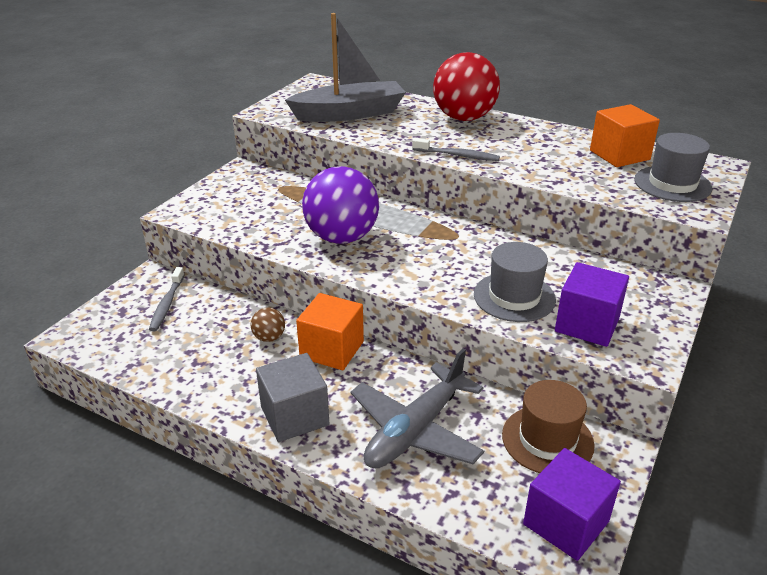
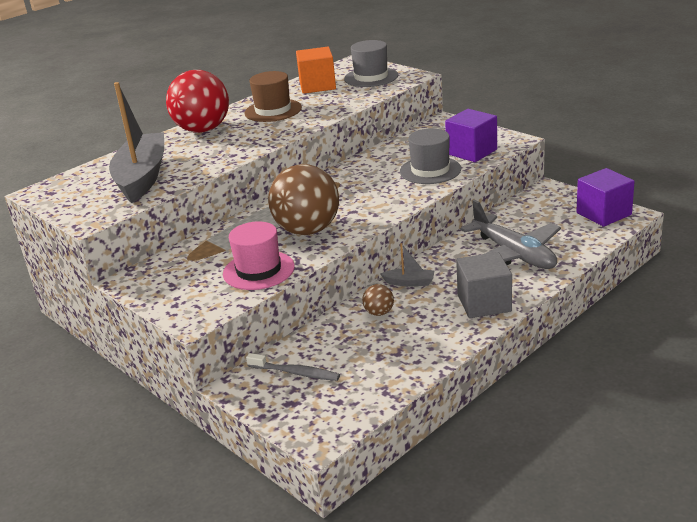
camera: 70 degrees left, 5 degrees down
(260, 226) = (258, 270): none -> pink hat
(332, 349) = (409, 282): orange cube -> grey boat
(342, 237) = (307, 230): purple ball -> brown ball
(457, 155) = (273, 138): grey toothbrush -> none
(547, 440) = (535, 209): brown hat -> brown hat (273, 110)

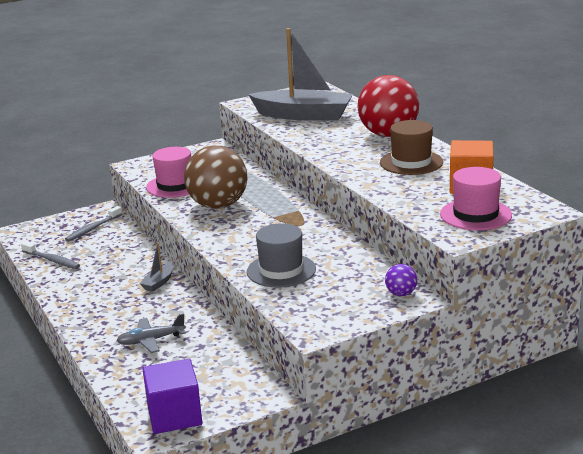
camera: 105 degrees right, 5 degrees down
(371, 77) = (475, 215): grey hat -> pink hat
(379, 313) = (129, 264): brown ball -> none
(391, 372) = (52, 260): none -> grey toothbrush
(440, 125) = (401, 294): none -> purple ball
(471, 152) = (306, 300): purple cube -> none
(484, 303) = (91, 310): grey cube -> none
(514, 254) = (151, 340): grey plane -> grey plane, size x0.56

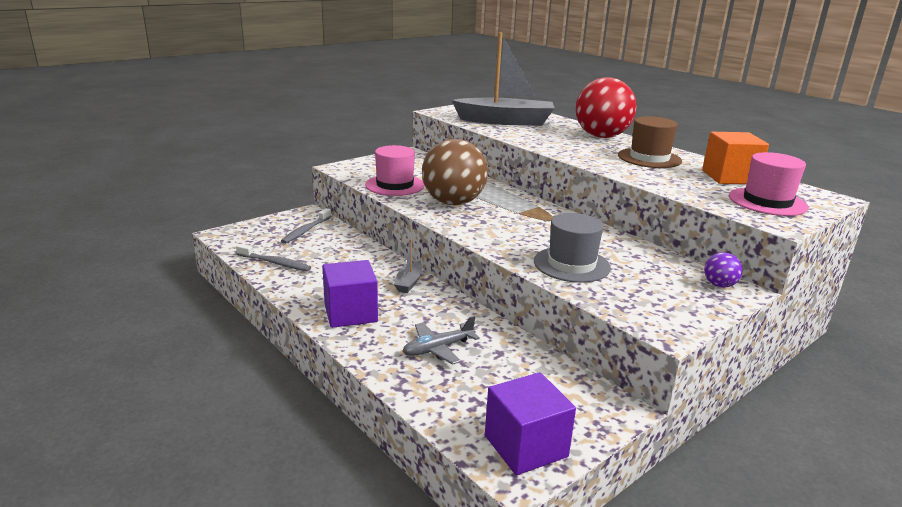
camera: 15 degrees left, 0 degrees up
(95, 307) = (350, 313): none -> purple cube

